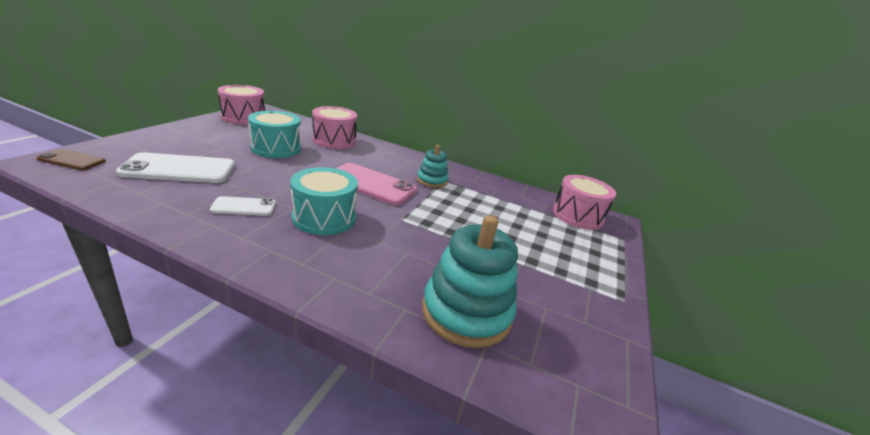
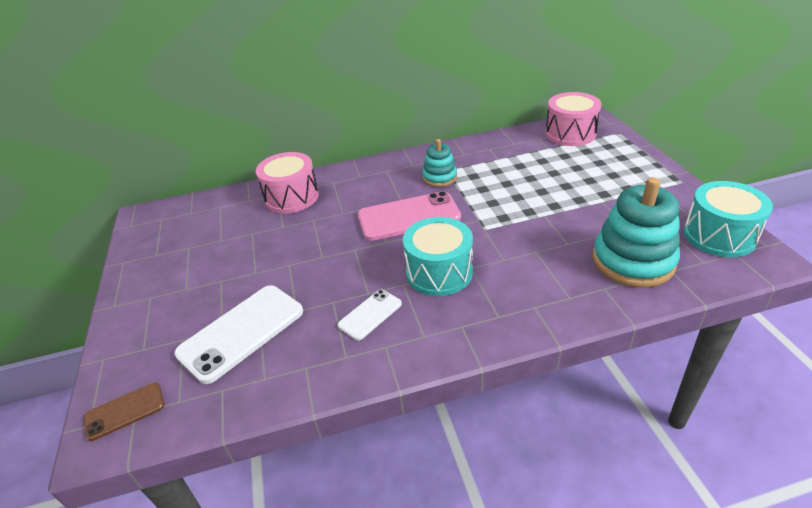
camera: 30 degrees left, 10 degrees up
(243, 117) = (155, 237): pink drum -> none
(276, 148) = (266, 245): turquoise drum -> turquoise drum (719, 236)

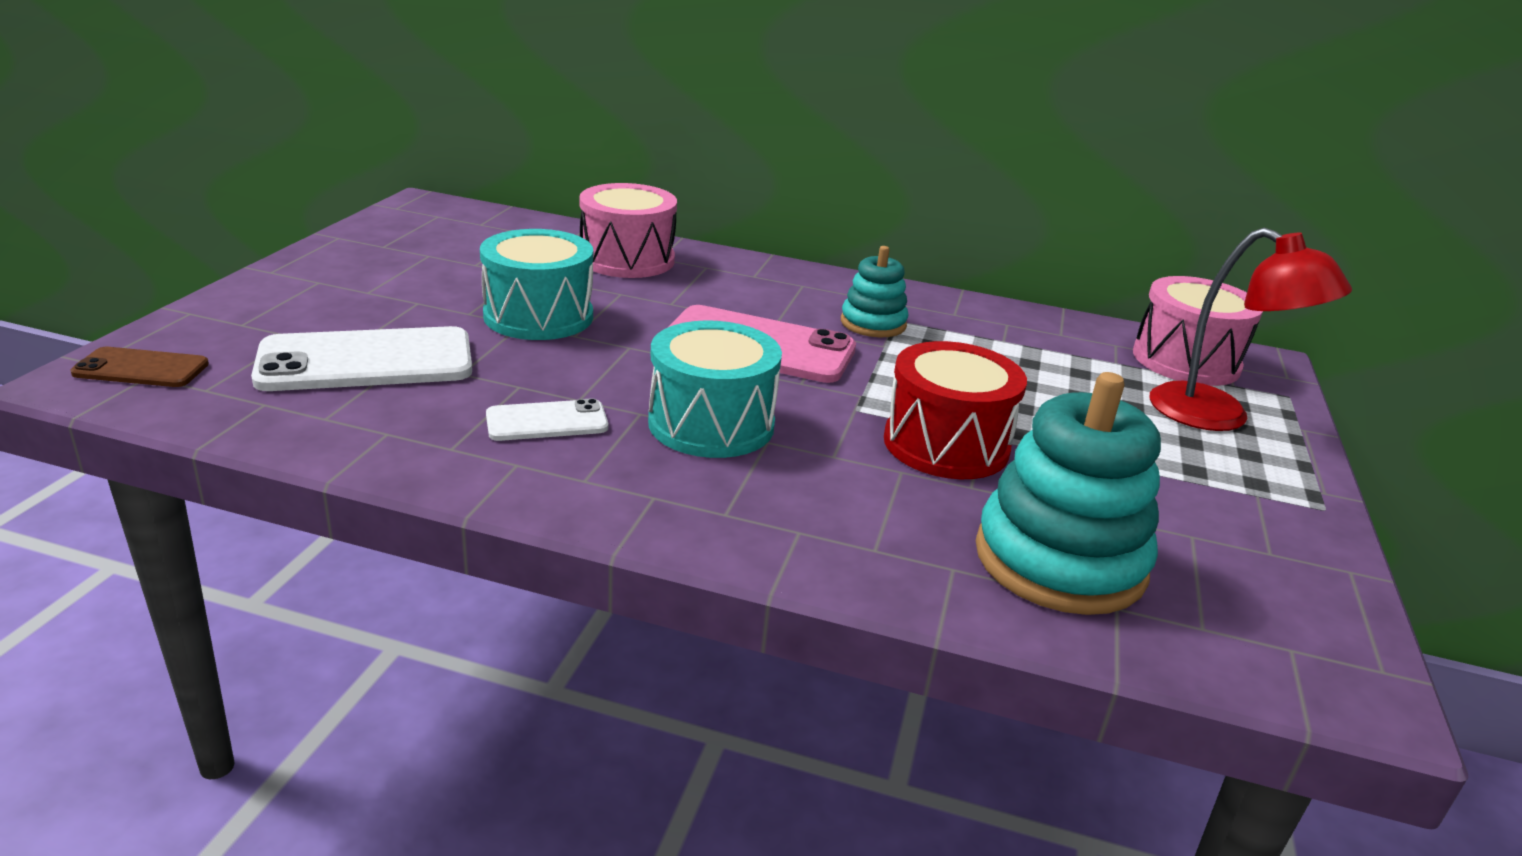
camera: 25 degrees right, 10 degrees down
(536, 227) = (946, 444): none -> red drum
(608, 156) = (1218, 416): none -> red lamp
(719, 236) = (1292, 610): turquoise drum -> turquoise drum (538, 316)

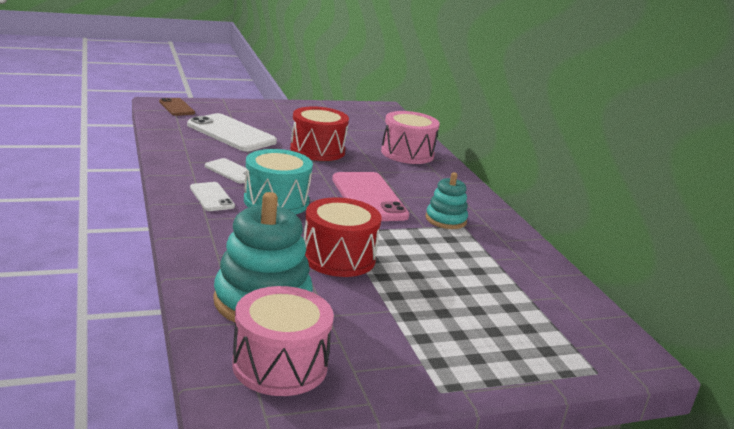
camera: 55 degrees right, 5 degrees down
(538, 316) = (317, 150): turquoise drum -> red drum
(642, 478) = (212, 197): none -> white phone
(1186, 361) = (580, 325): pink drum -> pink drum (280, 365)
(1218, 416) = (512, 342): red lamp -> none

